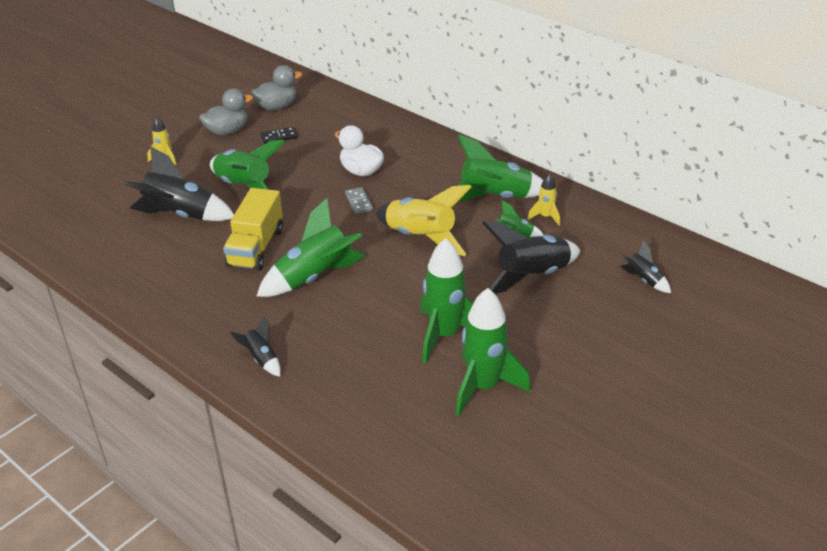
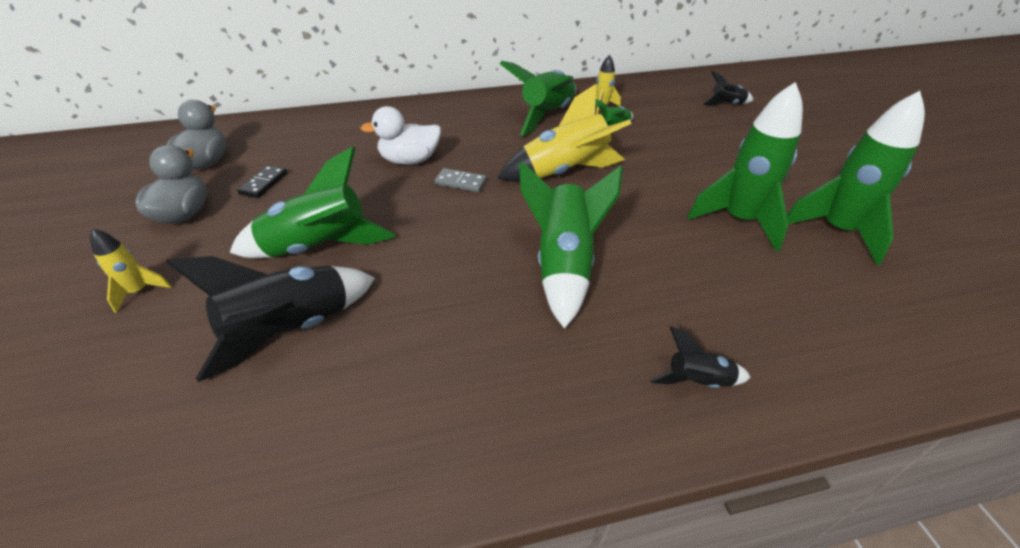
camera: 55 degrees left, 5 degrees up
(256, 247) = (453, 288): yellow truck -> none
(532, 276) = (681, 143): black rocket -> none

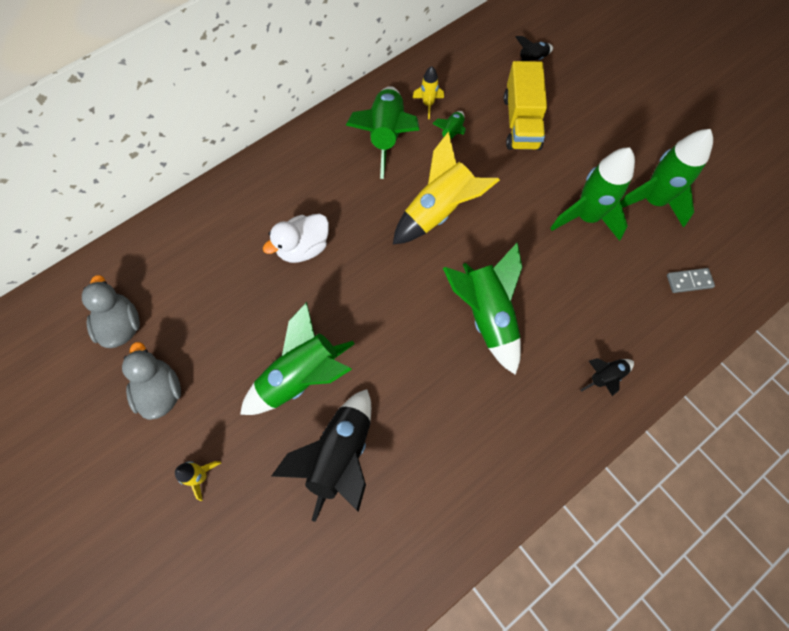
camera: 25 degrees left, 25 degrees up
(263, 183) = (198, 329): black domino -> none
(460, 182) = (363, 258): grey domino -> grey domino (689, 281)
(693, 137) = (521, 122): none -> yellow truck

